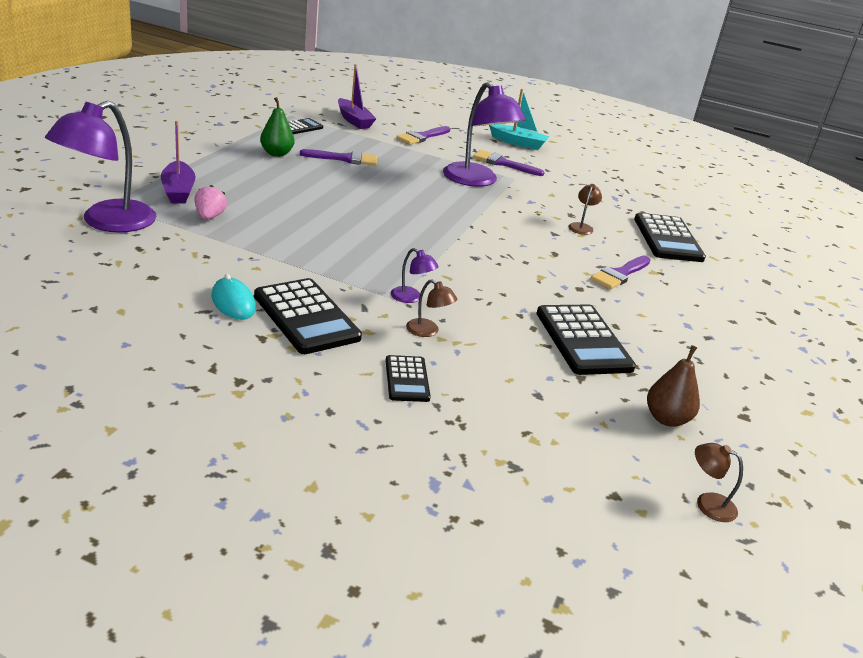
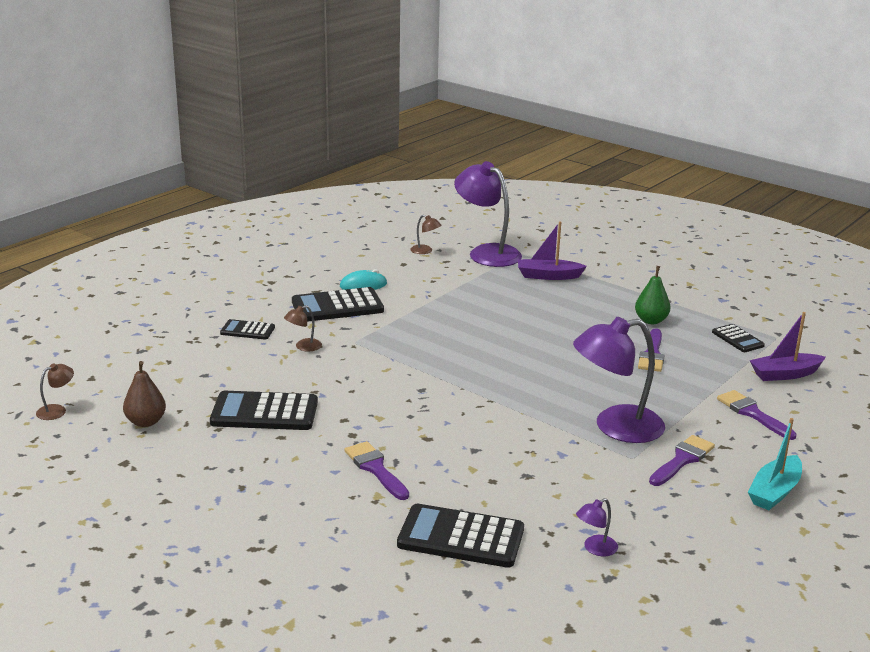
camera: 110 degrees right, 5 degrees down
(209, 217) = (499, 285): pink strawberry -> none
(411, 298) = (354, 348): purple lamp -> purple lamp (595, 549)
(581, 227) = (493, 474): brown lamp -> brown lamp (425, 251)

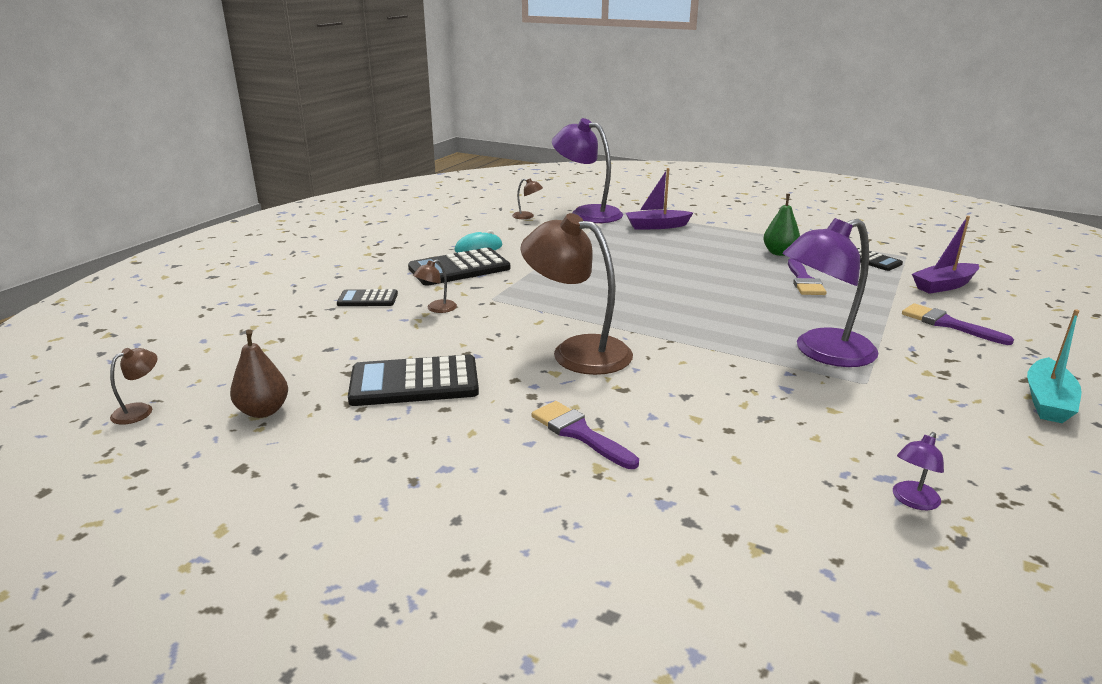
camera: 10 degrees left, 0 degrees up
(406, 401) = (577, 351): none -> brown lamp
(461, 537) = (736, 510): black calculator -> none
(682, 460) = (920, 379): purple brush -> none

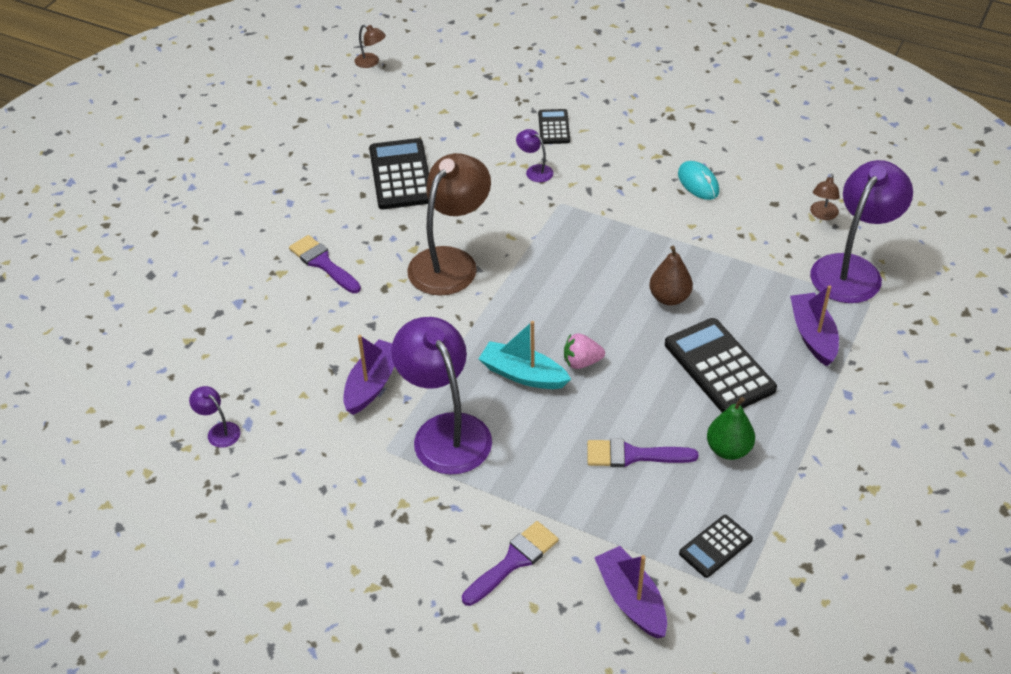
camera: 90 degrees right, 20 degrees up
(263, 411) = (366, 113): brown pear -> brown pear (669, 298)
(437, 309) = (535, 171): brown lamp -> purple lamp
(459, 268) = (636, 175): black calculator -> black calculator (719, 367)
(579, 433) = (323, 263): purple brush -> purple brush turned 90 degrees counterclockwise
(708, 295) = (581, 362): none -> pink strawberry
(778, 392) = (372, 384): none -> purple boat
(1047, 401) = (343, 579): turquoise boat -> turquoise boat (523, 374)

